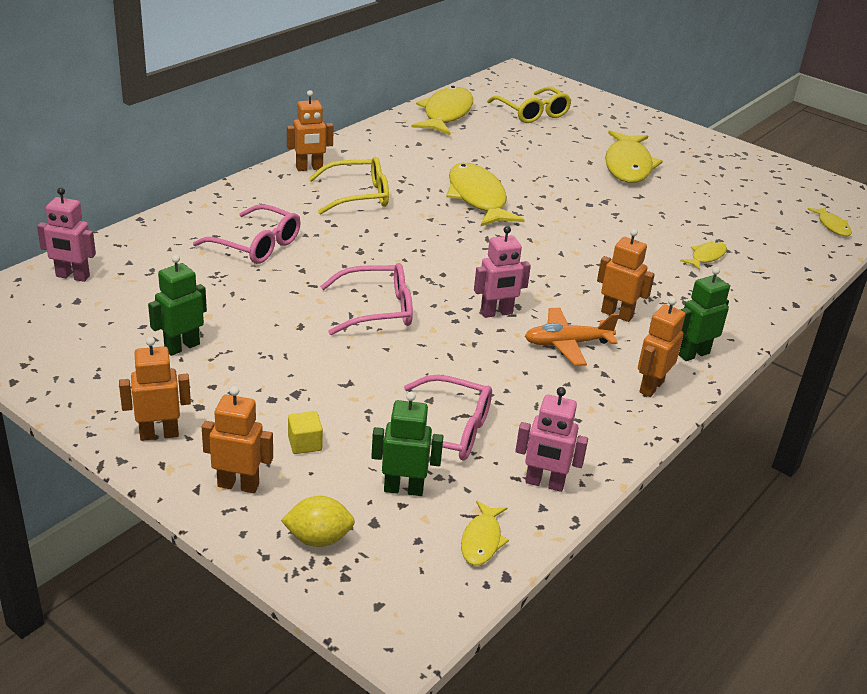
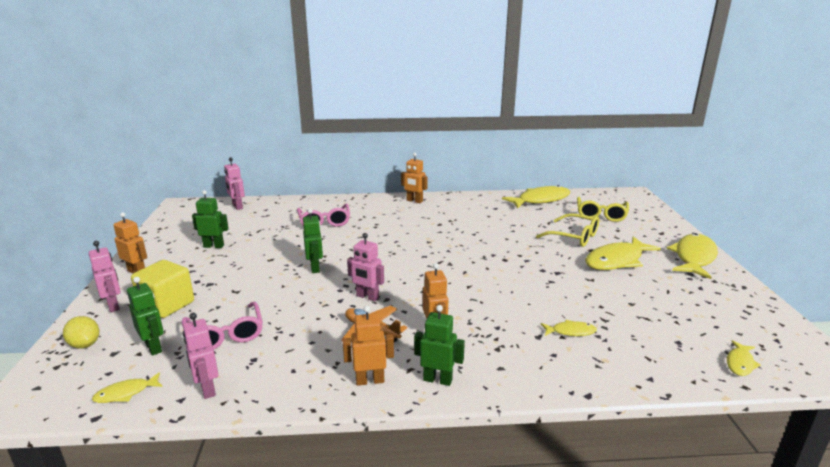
camera: 50 degrees right, 10 degrees down
(238, 485) = (113, 306): orange robot -> pink robot
(305, 444) = (167, 305): yellow cube -> yellow cube, size x2.16
(358, 195) = (413, 219): yellow glasses -> yellow glasses (574, 237)
(377, 309) = (315, 268): pink glasses -> green robot
(478, 198) = (475, 242): yellow fish -> yellow fish (694, 257)

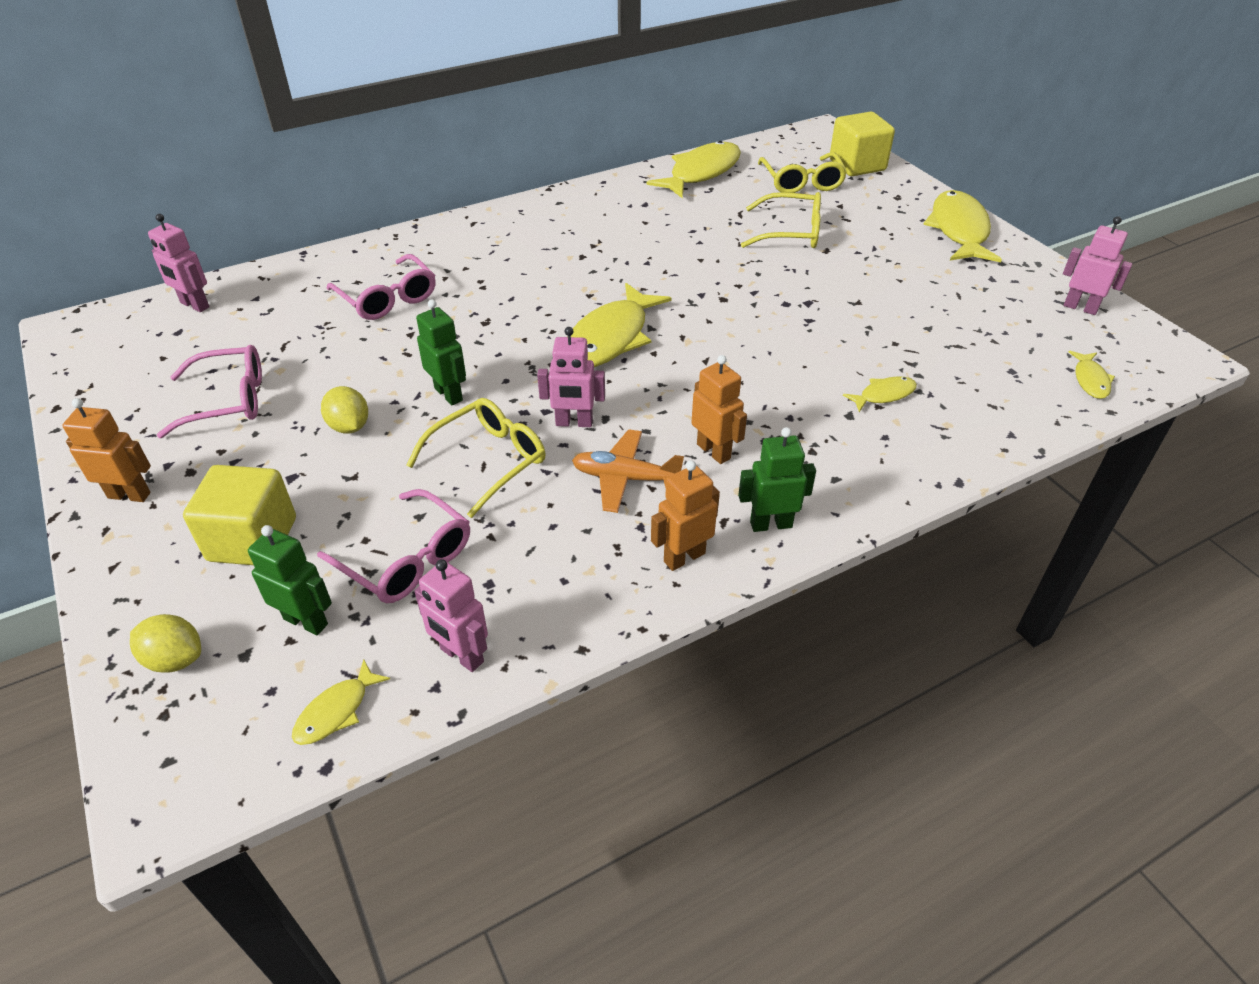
camera: 25 degrees left, 20 degrees up
(113, 306) = (152, 572): pink robot -> pink robot (1080, 307)
(214, 246) = (228, 400): green robot -> pink glasses
(255, 270) = (349, 426): none -> yellow lemon
(307, 302) = (488, 461): none -> yellow glasses
(414, 201) = (507, 219): orange robot -> none
(617, 260) = (870, 261): yellow fish -> yellow fish (610, 338)
(645, 213) = (857, 165): none -> yellow cube

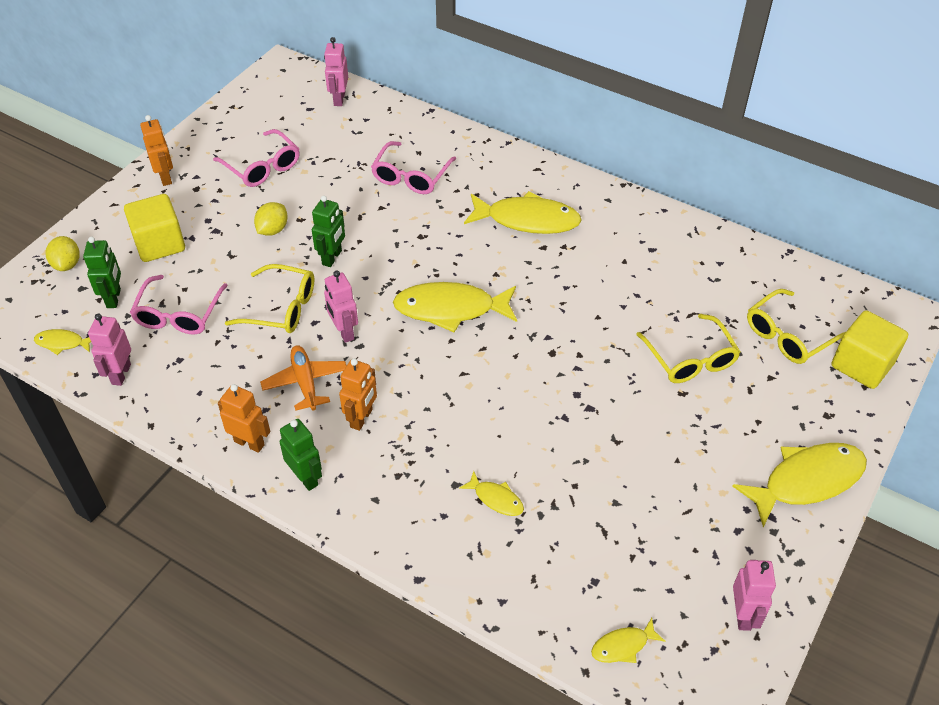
camera: 60 degrees right, 5 degrees up
(701, 173) = (737, 262): yellow fish -> yellow fish (527, 220)

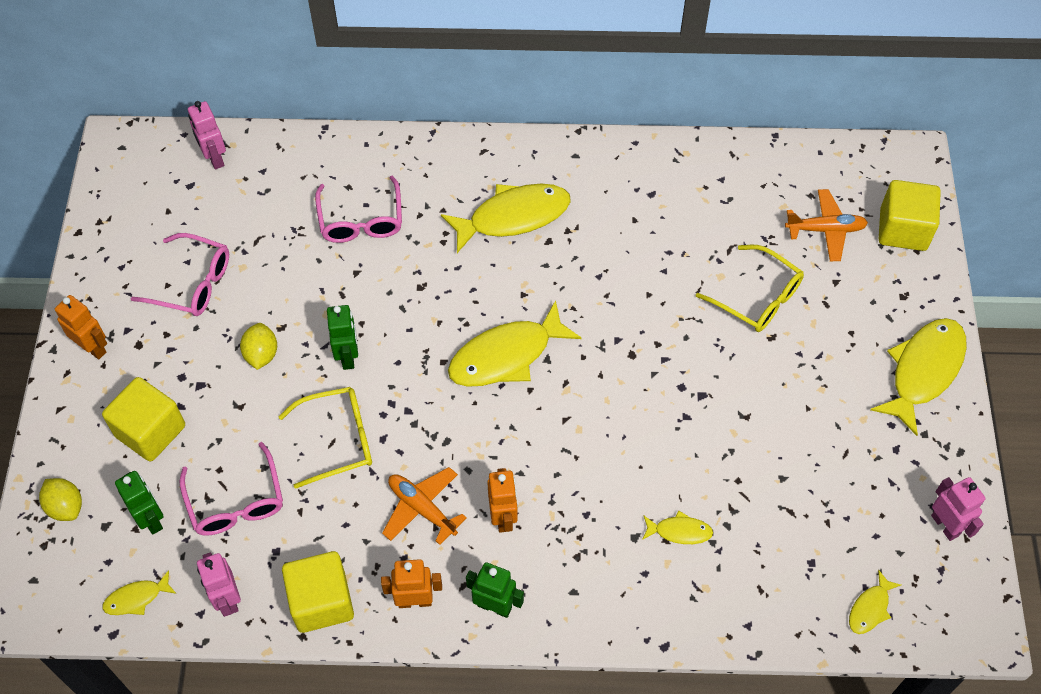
camera: 30 degrees left, 10 degrees up
(183, 409) = (321, 601): none -> yellow cube
(344, 332) = (420, 434): pink robot -> none
(788, 335) = (825, 230): yellow glasses -> orange plane

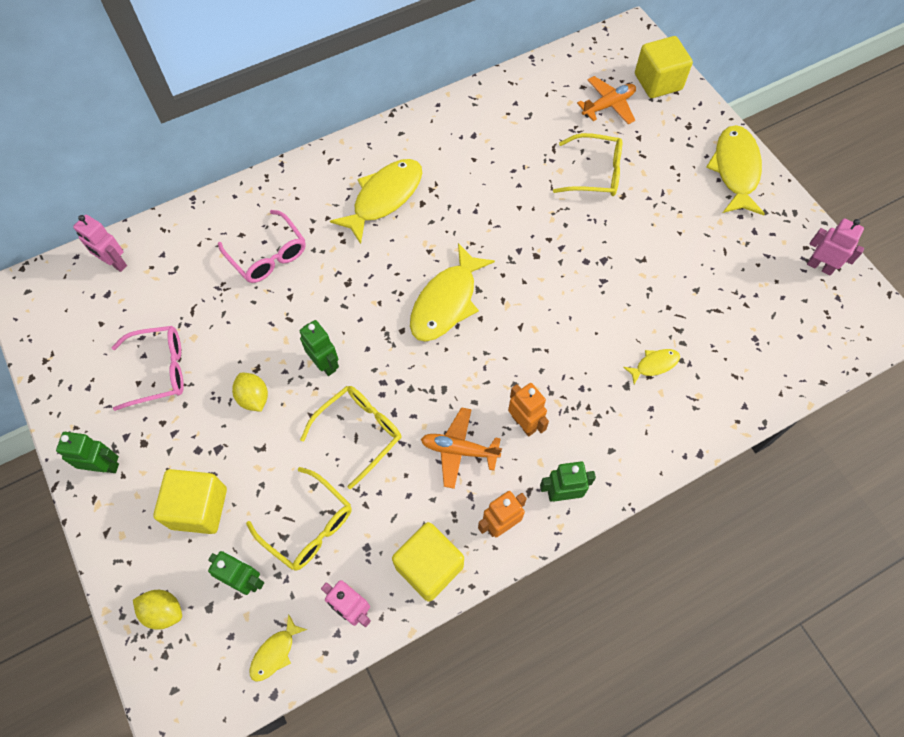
camera: 30 degrees left, 5 degrees up
(93, 347) = (104, 466): orange robot -> green robot
(236, 501) = (308, 526): pink glasses -> yellow glasses
(870, 608) = (813, 349): yellow fish -> none

